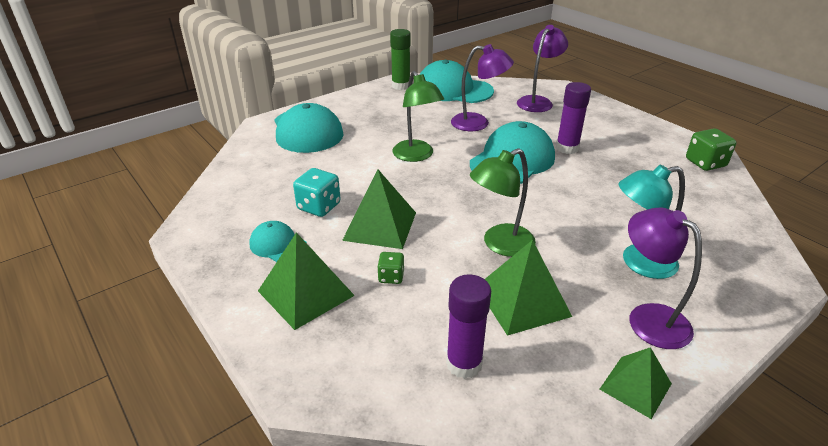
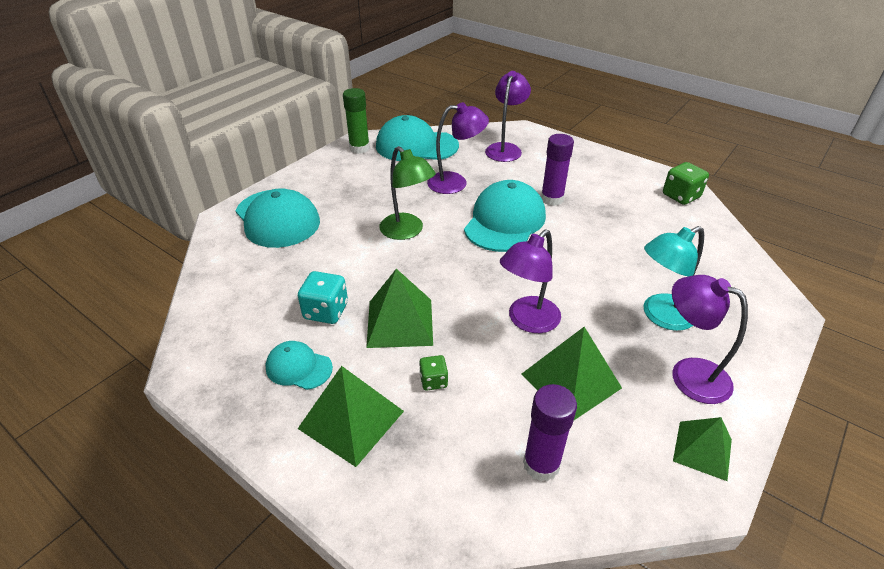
camera: 15 degrees left, 5 degrees up
(500, 244) = (527, 321): green lamp -> purple lamp

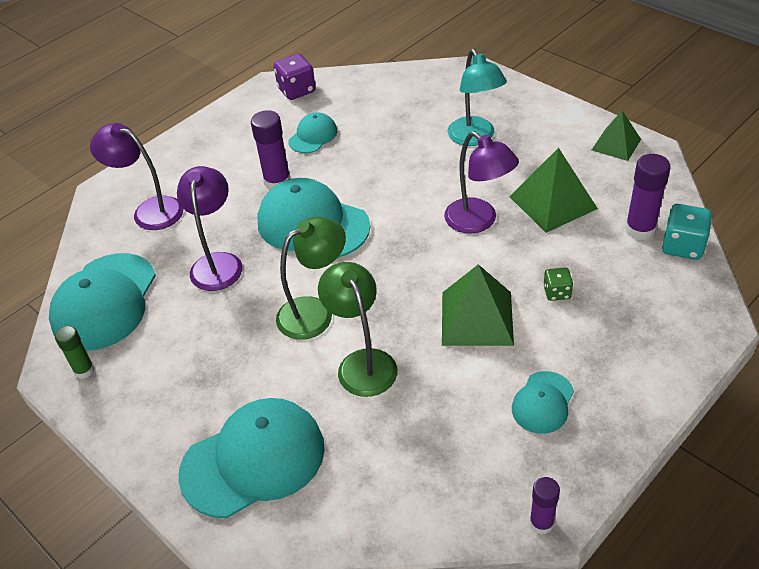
camera: 80 degrees left, 5 degrees up
(180, 364) = (541, 523): none -> purple glue stick
(326, 311) = (456, 385): turquoise dice -> turquoise dice (683, 246)
(351, 419) = (607, 353): green pyramid -> none
(354, 259) = (362, 363): none -> green lamp
(359, 148) = (84, 370): green glue stick -> green glue stick, size x0.63
(619, 211) = (313, 136): none -> turquoise cap
(681, 196) = (297, 90): green dice -> purple dice
(688, 374) = (542, 136): purple lamp -> none

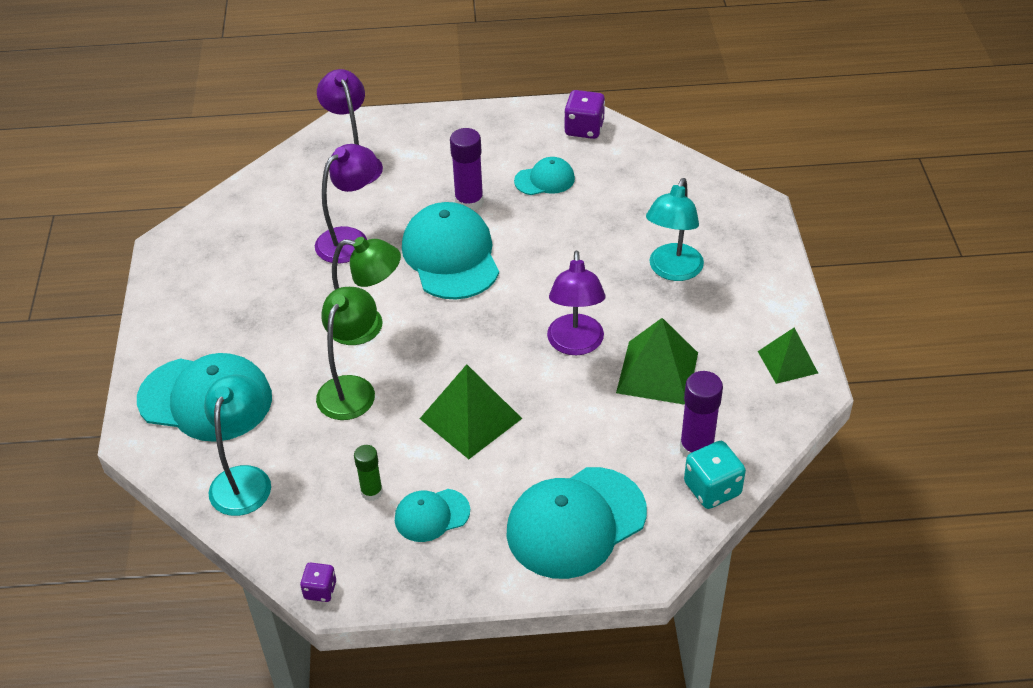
camera: 40 degrees right, 0 degrees up
(84, 370) = (181, 257): green glue stick -> green glue stick (371, 492)
(104, 302) = (247, 215): turquoise cap -> turquoise cap (576, 523)
(370, 493) = (244, 479): none -> turquoise lamp
(541, 523) = (320, 590): purple glue stick -> purple dice
(557, 292) = (556, 446): green dice -> none

